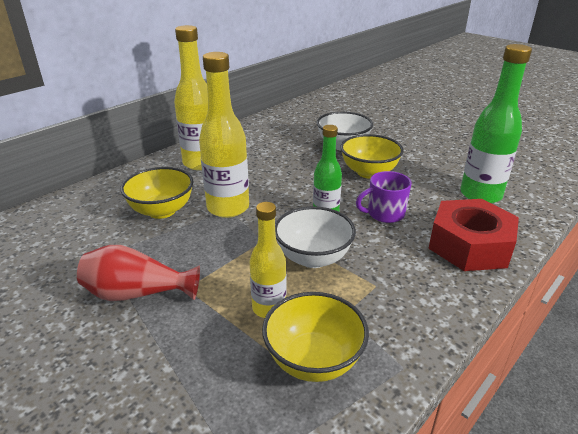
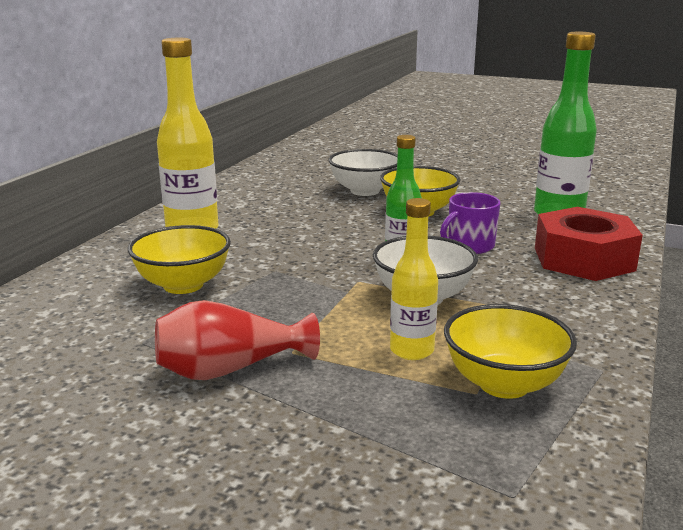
camera: 20 degrees left, 10 degrees down
(228, 208) = (272, 269): yellow bottle -> none

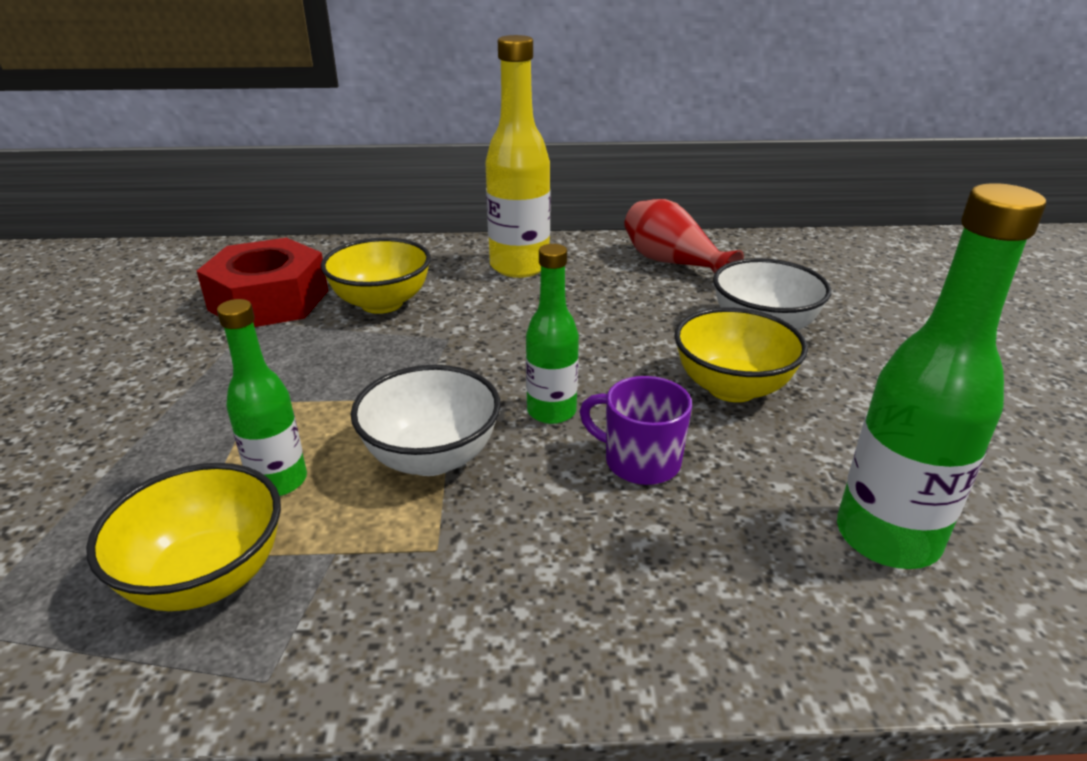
camera: 65 degrees right, 10 degrees up
(230, 369) = (211, 379): red vase -> red vase (672, 263)
(411, 351) = (279, 481): yellow bottle -> green bottle
(583, 259) = (692, 602): red nut -> red nut (269, 300)

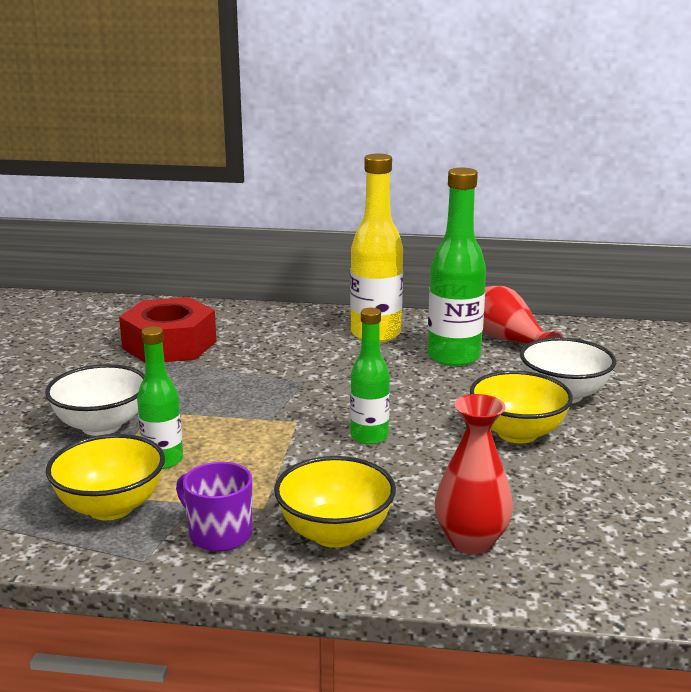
camera: 10 degrees right, 10 degrees down
(382, 303) = (257, 353): yellow bowl -> yellow bowl (335, 533)
(431, 457) = (272, 456): white bowl -> white bowl (101, 426)
(640, 461) = (425, 473): purple mug -> purple mug (219, 534)
(740, 573) = (471, 541): none -> red vase
(887, 537) = (590, 533): green bottle -> green bottle (453, 357)

